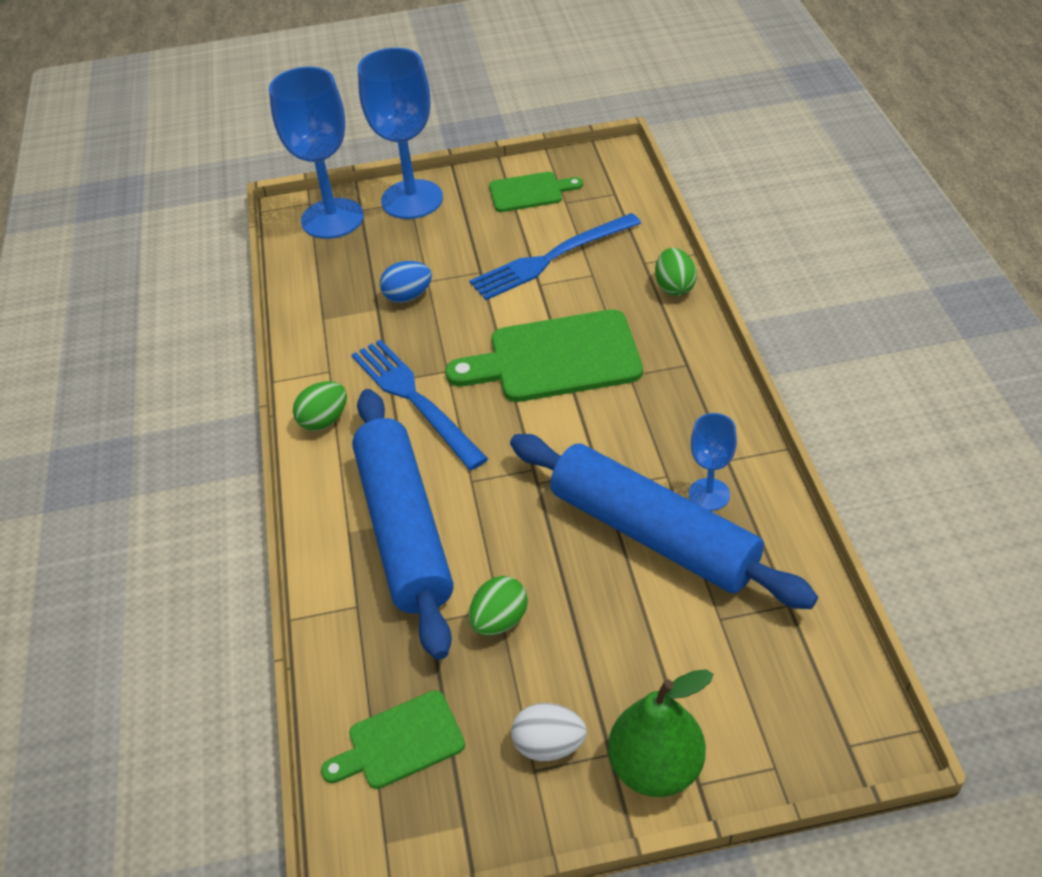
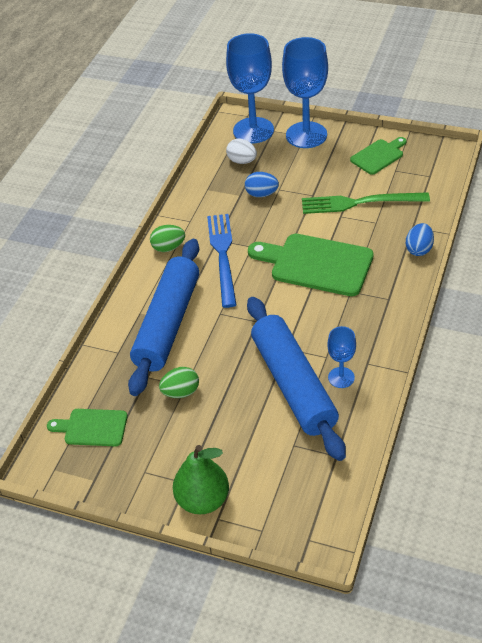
camera: 30 degrees right, 0 degrees up
(530, 192) = (378, 156): green cutting board -> green cutting board turned 60 degrees counterclockwise
(549, 745) = (160, 464): white egg -> white egg (242, 161)
(552, 258) = (360, 203): blue fork -> green fork
(674, 287) = (419, 249): green egg -> blue egg

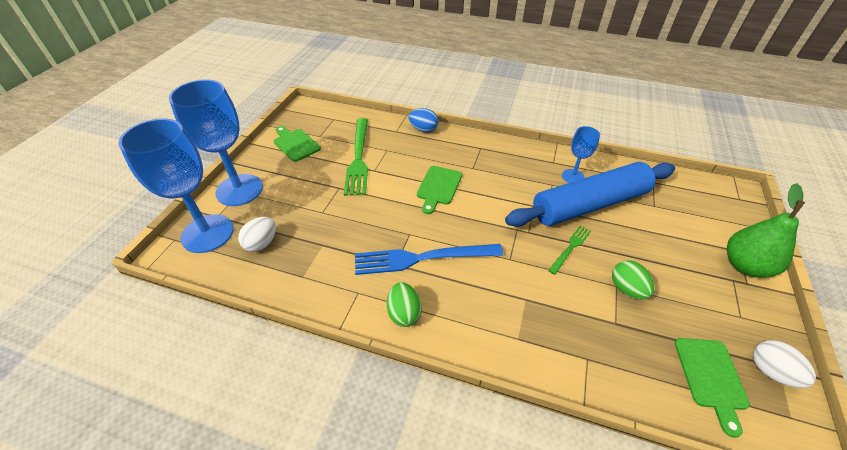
camera: 95 degrees left, 0 degrees up
(91, 472) = (771, 371): none -> white egg
(168, 324) = (532, 306): blue rolling pin -> none
(231, 359) = (570, 248): none -> green fork
(261, 194) = (327, 226): blue egg -> none
(316, 264) = (438, 187): green cutting board -> green cutting board, size x0.56

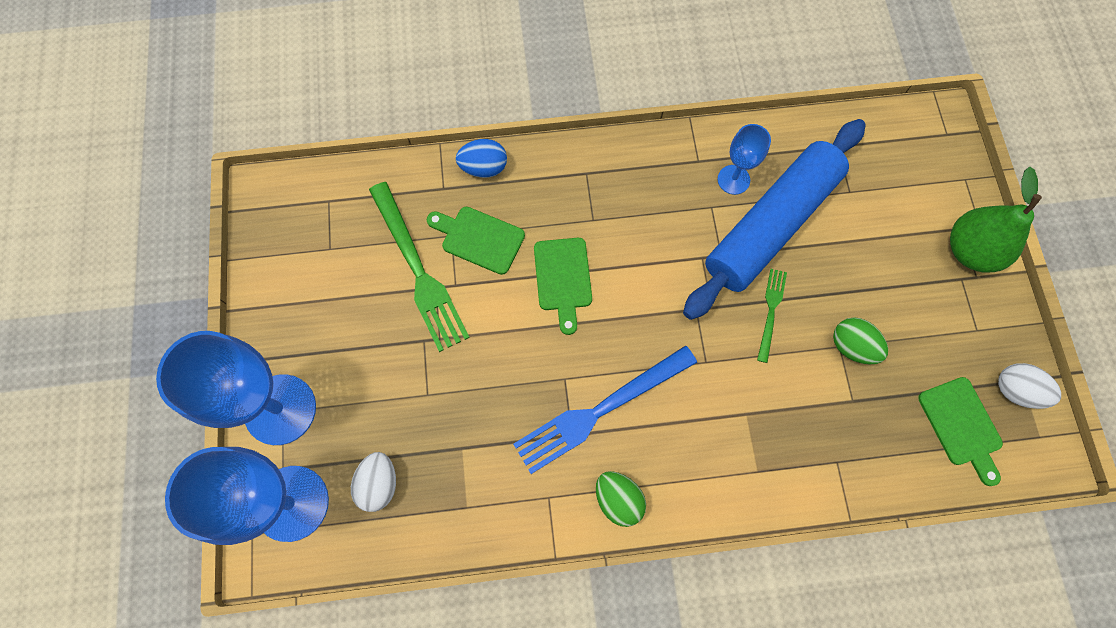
camera: 25 degrees left, 25 degrees up
(295, 144) = (302, 282): green cutting board -> green cutting board (479, 238)

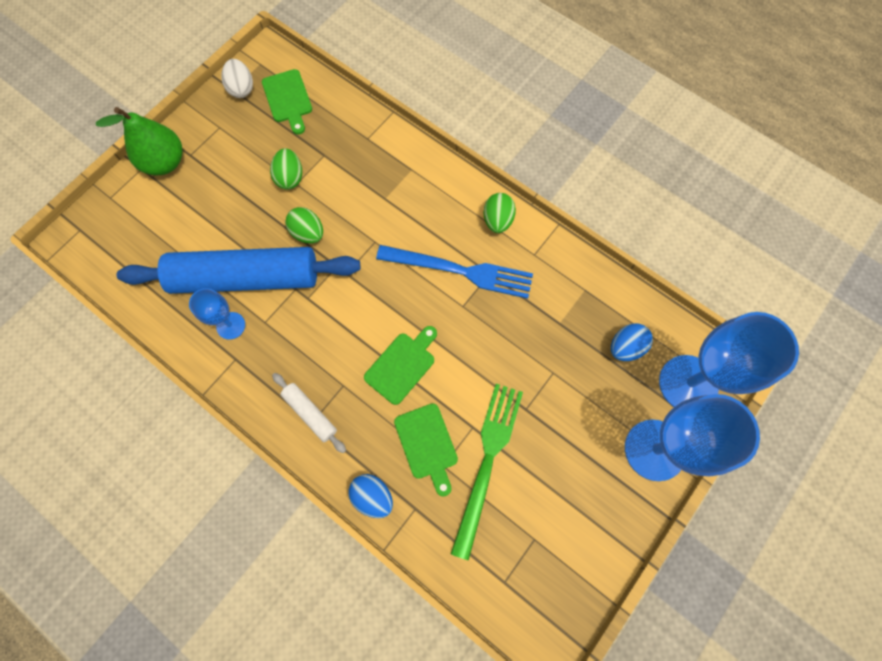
camera: 135 degrees left, 0 degrees up
(379, 484) = (625, 347): white egg -> blue egg
(594, 177) = (310, 413): none -> white rolling pin
(771, 311) = (308, 233): green fork -> green egg
(961, 425) = (288, 99): green cutting board -> green cutting board turned 135 degrees clockwise

